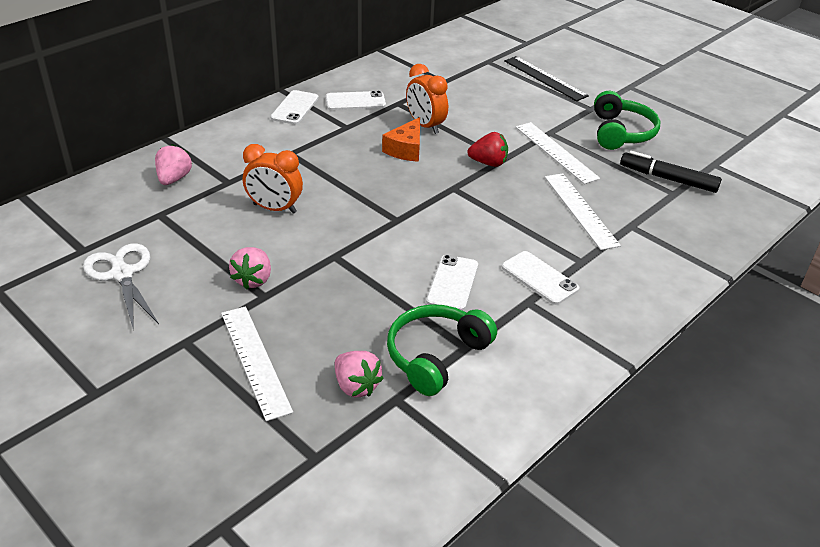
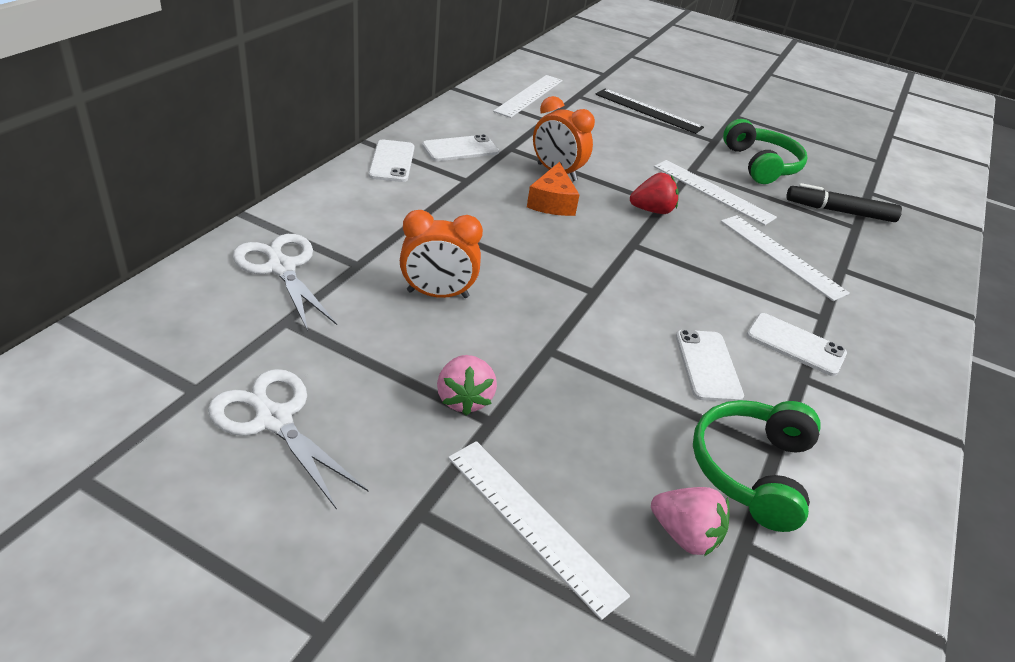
camera: 20 degrees left, 0 degrees up
(174, 179) = (281, 268): pink strawberry -> white scissors
(442, 59) = (529, 95): none -> white ruler

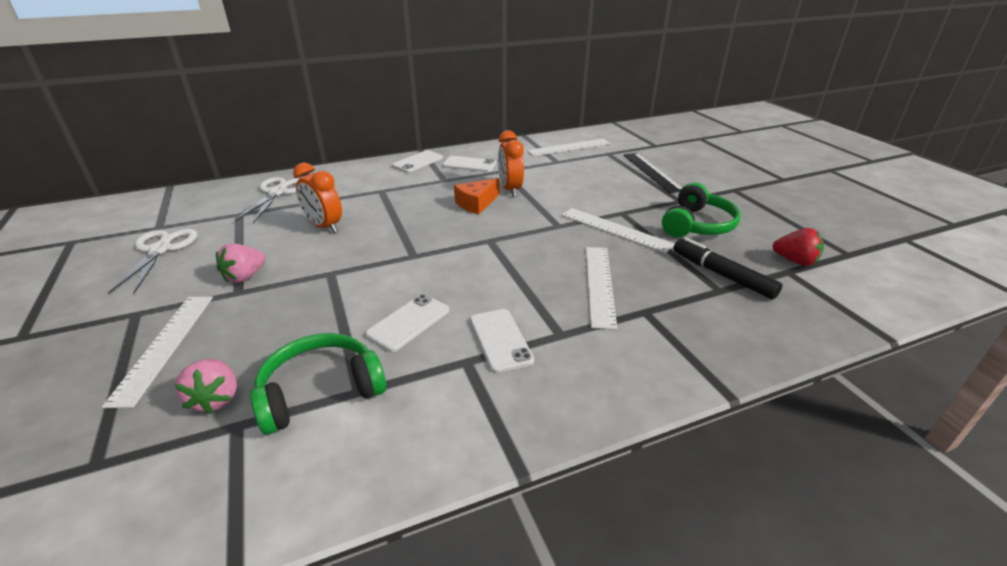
camera: 45 degrees right, 5 degrees down
(652, 210) = (541, 227): red strawberry -> red strawberry (795, 261)
(713, 191) = (615, 229): white ruler -> white ruler turned 45 degrees counterclockwise

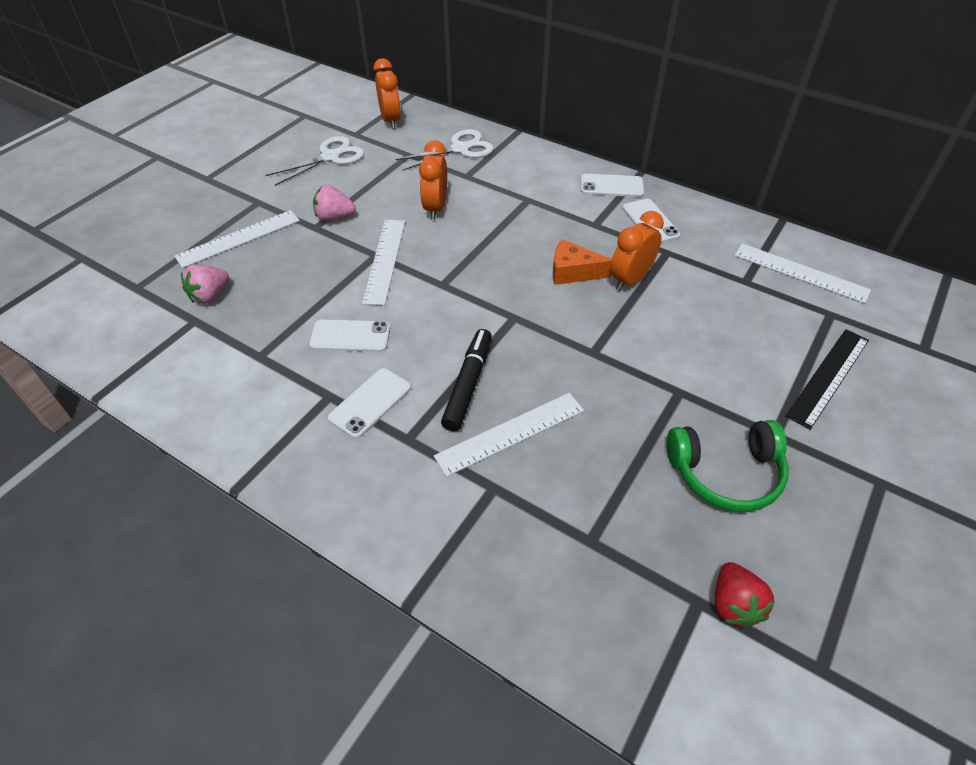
camera: 55 degrees right, 15 degrees up
(179, 206) = (390, 120): none -> orange clock
(321, 391) = (246, 338): green headphones -> none
(615, 229) = (633, 401): white ruler -> white ruler (385, 260)
(722, 275) = (625, 533): black marker -> black marker (468, 384)

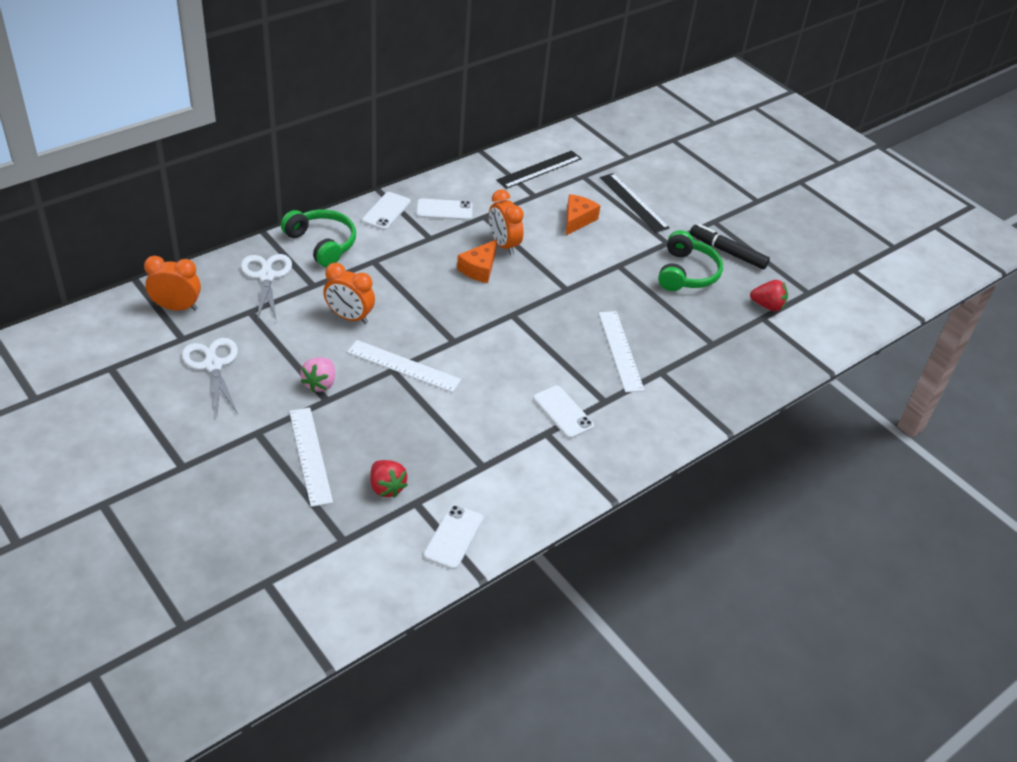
camera: 75 degrees left, 5 degrees down
(210, 295) = (386, 487): pink strawberry -> red strawberry
(350, 336) = (487, 407): white phone -> white phone (453, 537)
(468, 384) = (568, 357): black marker -> black marker (727, 252)
(528, 164) = (322, 244): none -> green headphones
(735, 330) = (577, 220): none -> orange cheese
(800, 272) = (539, 169): white ruler -> black ruler

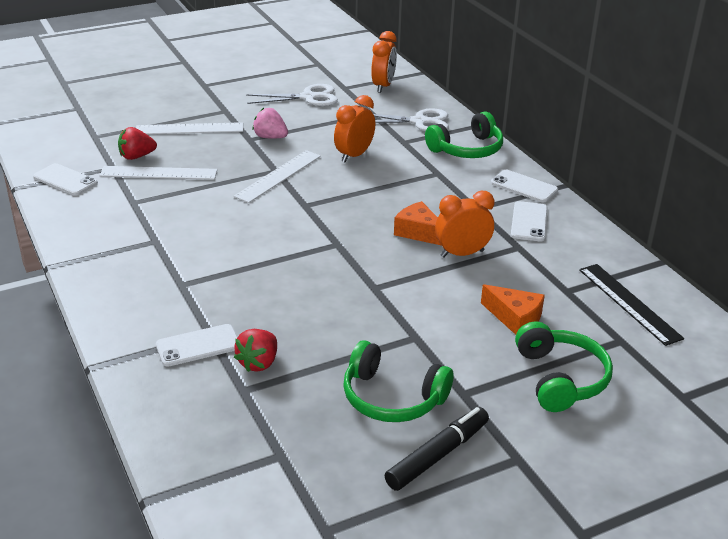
camera: 105 degrees right, 10 degrees down
(563, 412) = (178, 255): white phone -> white phone (198, 346)
(620, 351) = (256, 309): white ruler -> white ruler (158, 173)
(633, 202) = (560, 378): black ruler -> green headphones
(767, 306) = (305, 468): red strawberry -> red strawberry (258, 363)

